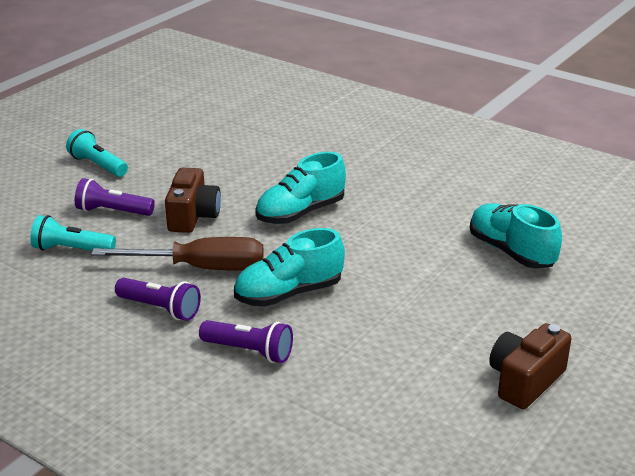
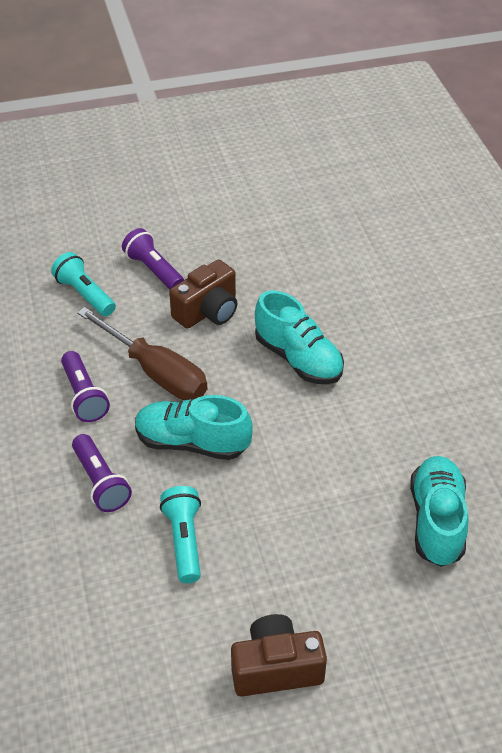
camera: 40 degrees right, 15 degrees up
(98, 165) = (194, 211): turquoise flashlight -> turquoise flashlight (184, 541)
(300, 213) = (298, 359): turquoise shoe -> turquoise shoe turned 135 degrees counterclockwise

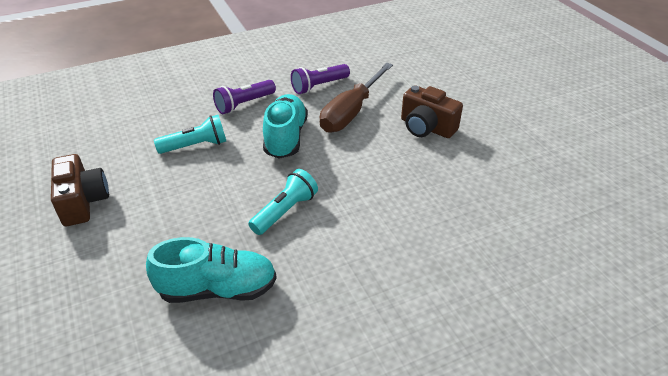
camera: 80 degrees right, 5 degrees down
(85, 294) = (417, 71): turquoise flashlight -> turquoise flashlight (285, 211)
(153, 270) = (459, 96): purple flashlight -> none
(298, 359) = (391, 182): turquoise shoe -> none

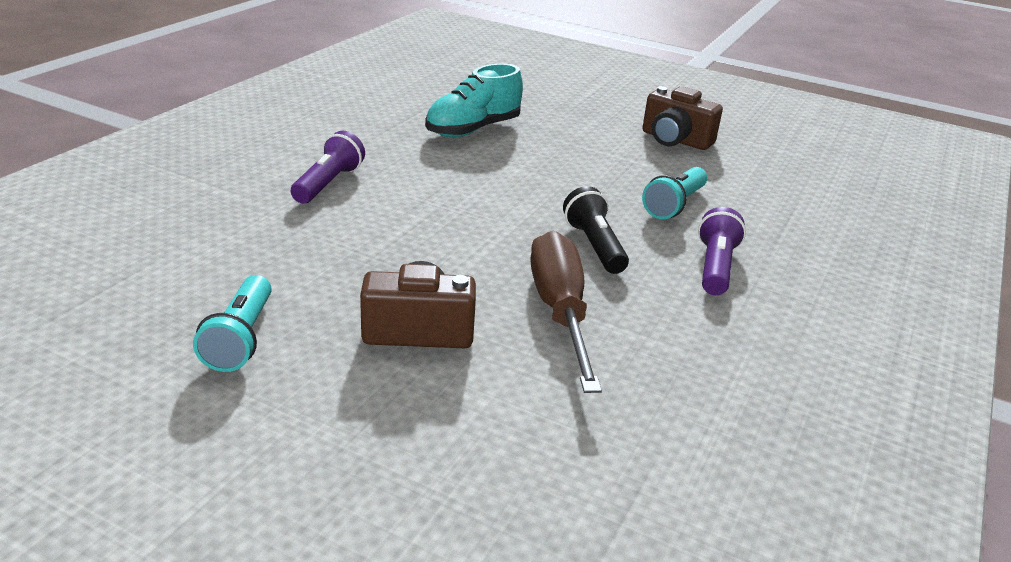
camera: 140 degrees right, 10 degrees down
(285, 137) = (594, 246): turquoise shoe -> black flashlight
(285, 211) = (489, 184): turquoise flashlight -> turquoise flashlight (241, 338)
(319, 86) = (668, 337): purple flashlight -> purple flashlight (328, 183)

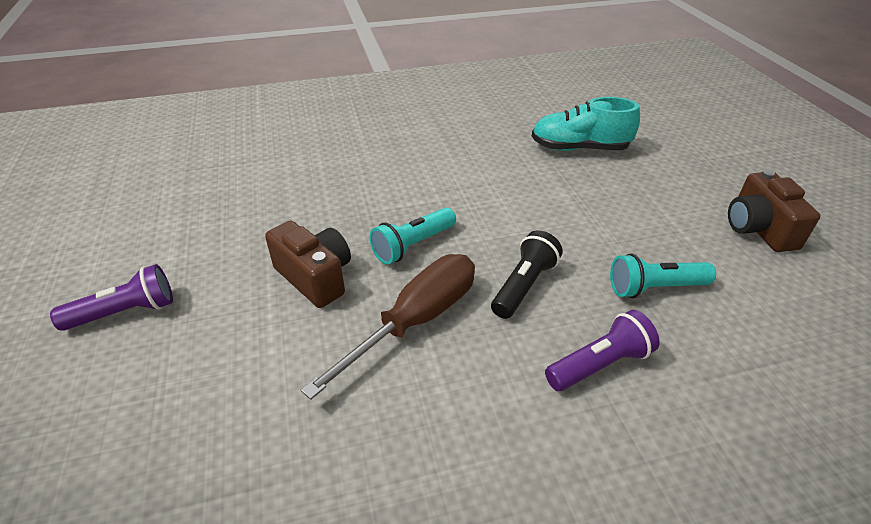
camera: 50 degrees right, 10 degrees up
(241, 338) = (232, 227): turquoise flashlight -> turquoise flashlight (413, 245)
(328, 183) = (420, 150): purple flashlight -> purple flashlight (125, 312)

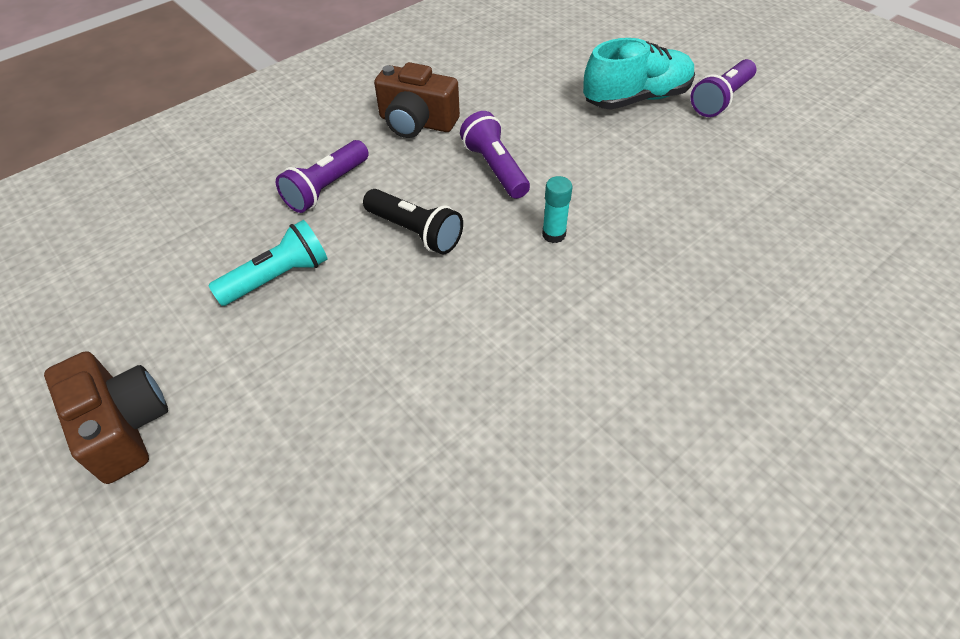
camera: 155 degrees right, 10 degrees up
(315, 277) = (613, 171): brown camera -> brown camera (417, 123)
(413, 245) = (553, 234): turquoise flashlight -> turquoise glue stick
(415, 321) = (495, 168): brown screwdriver -> purple flashlight
(524, 285) = (415, 232): black flashlight -> black flashlight turned 60 degrees counterclockwise
(579, 148) = (421, 531): turquoise shoe -> turquoise shoe (636, 98)

